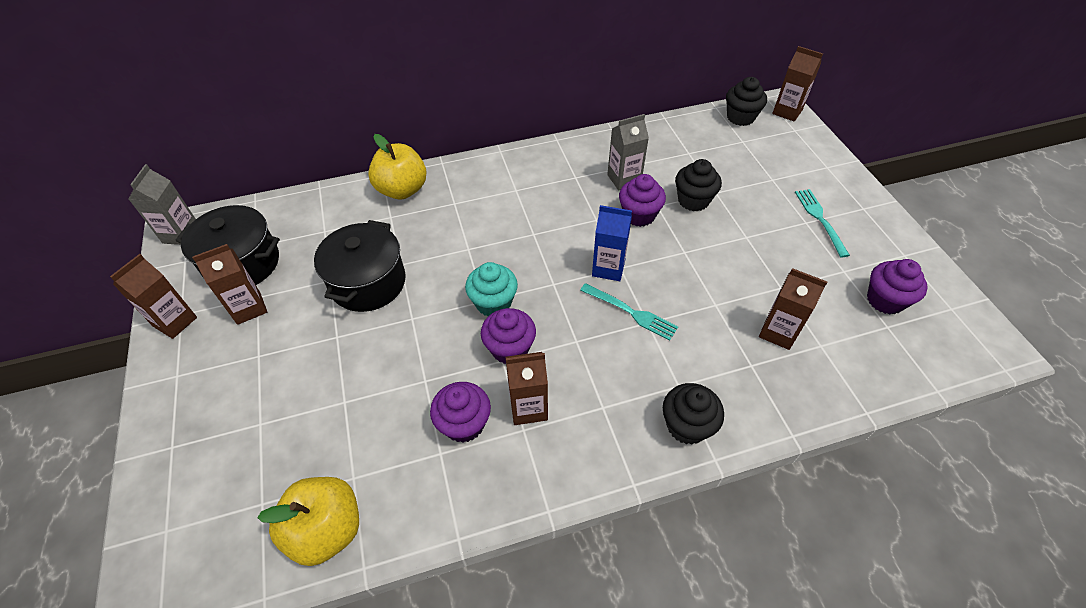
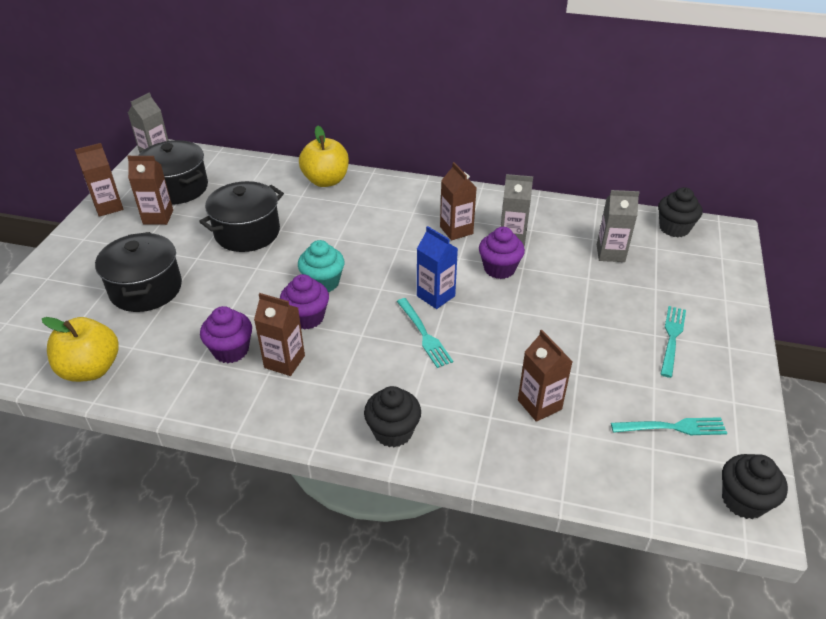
camera: 30 degrees right, 10 degrees down
(309, 400) = (146, 289): none -> black pot
(693, 200) = (560, 276): black cupcake -> black cupcake (743, 500)
(713, 161) = (610, 253): none -> grey carton
(787, 112) = (729, 240): brown carton -> brown carton (456, 230)
(885, 300) = (672, 427): purple cupcake -> turquoise fork

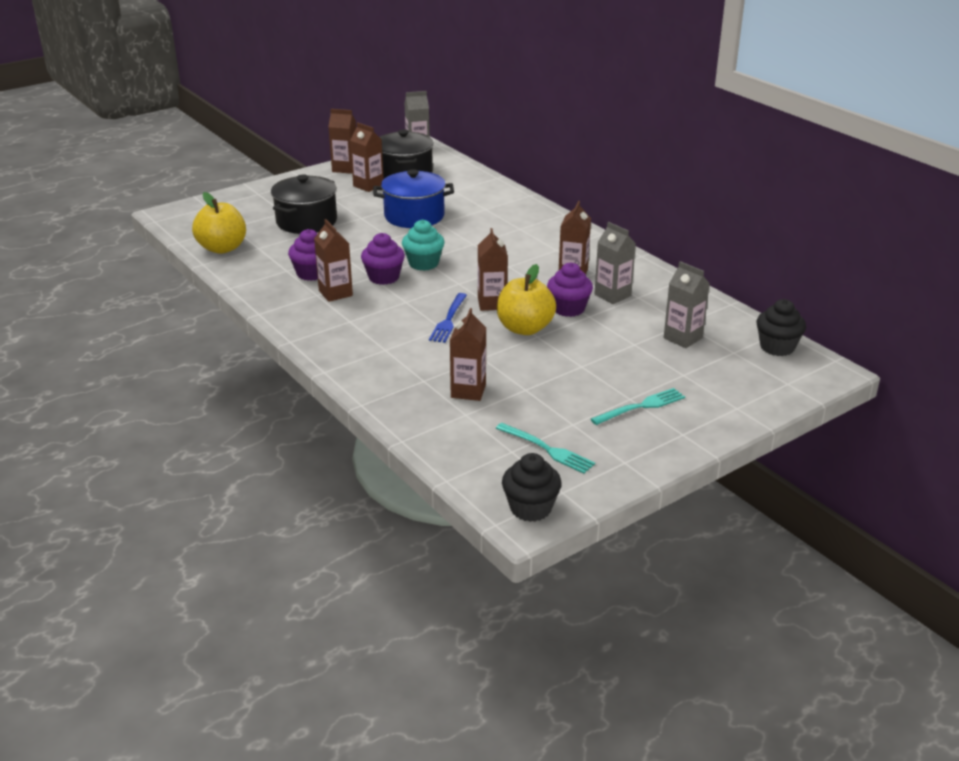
camera: 40 degrees right, 10 degrees down
(247, 233) = (414, 216): black pot -> blue pot
(326, 181) = (518, 206): yellow apple -> yellow apple (525, 328)
(393, 431) = (349, 356): black cupcake -> none
(424, 334) = (449, 320): turquoise fork -> blue fork
(435, 296) = (492, 303): blue carton -> brown carton

